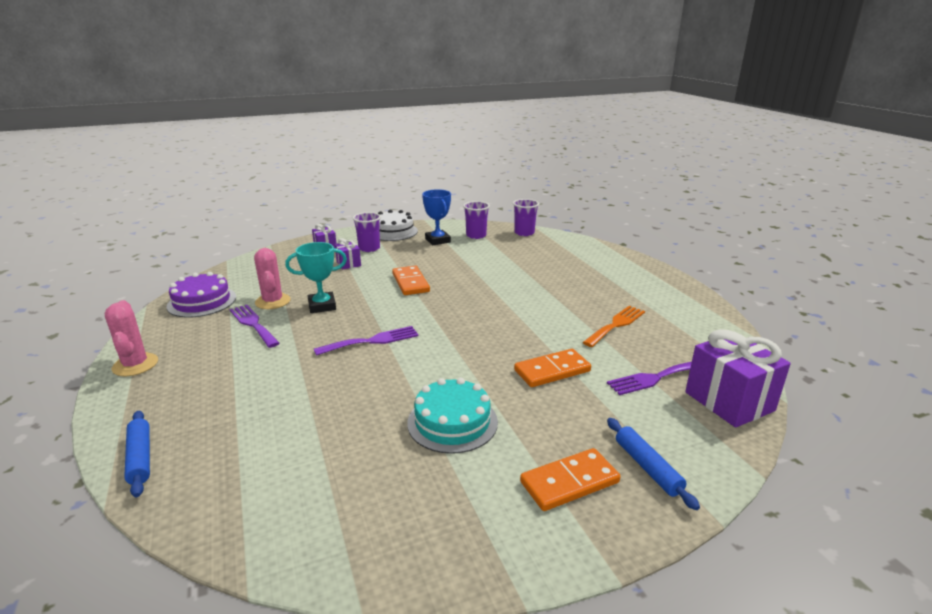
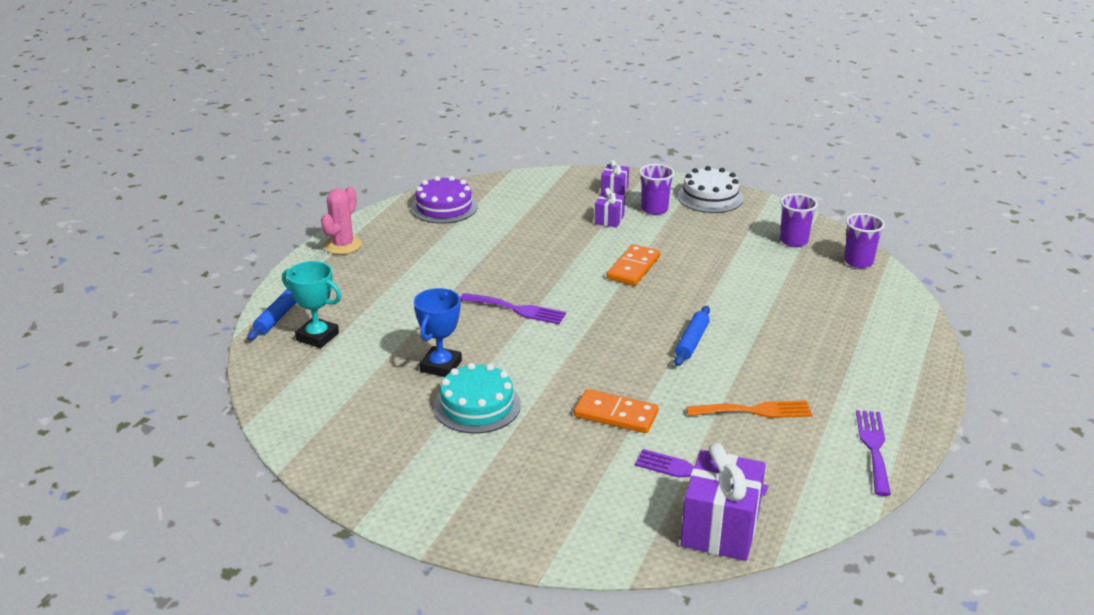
camera: 45 degrees right, 5 degrees up
(253, 324) = (453, 248): purple fork -> purple fork (873, 448)
(273, 301) = (494, 232): pink cactus -> none
(322, 306) = (525, 256): turquoise trophy -> turquoise trophy (317, 337)
(437, 240) = (740, 229): blue trophy -> blue trophy (441, 366)
(569, 482) = (486, 491): orange domino -> none
(647, 467) = (555, 520): blue rolling pin -> blue rolling pin (692, 341)

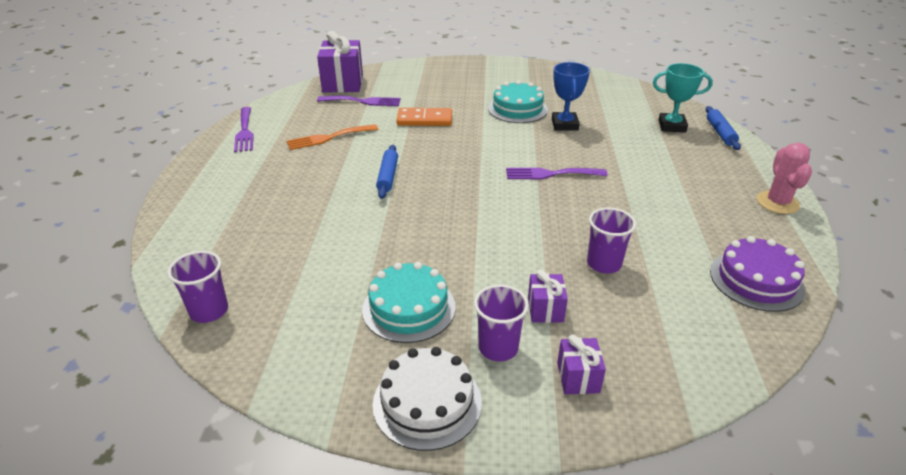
camera: 160 degrees right, 5 degrees up
(633, 268) = (474, 240): orange domino -> none
(706, 237) = (409, 308): none -> turquoise cake
(793, 241) = (292, 330): purple cup -> purple cup (604, 264)

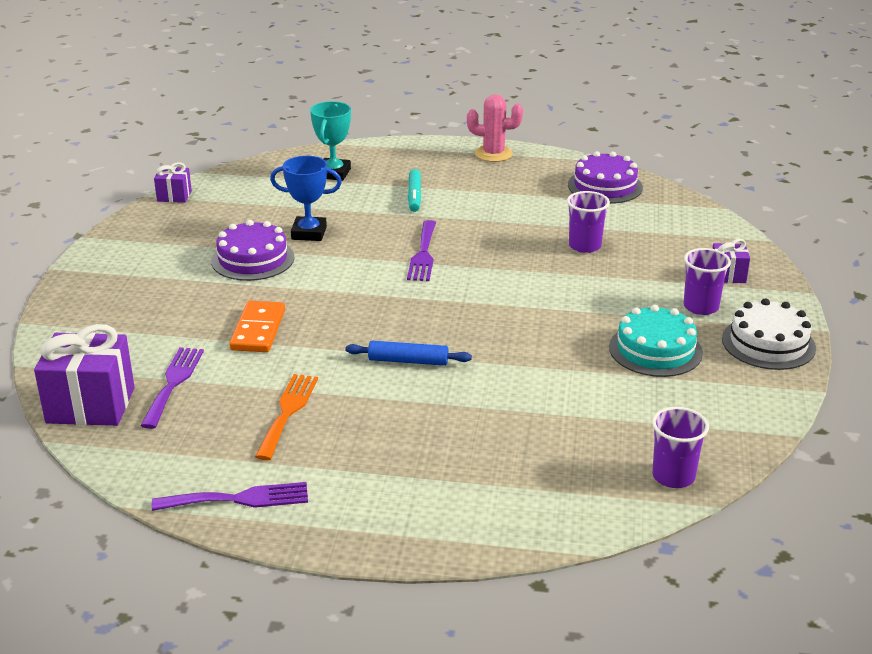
camera: 85 degrees left, 5 degrees down
(328, 138) = (288, 412): orange fork -> orange fork turned 150 degrees counterclockwise
(517, 109) = (253, 259): turquoise cake -> purple cake
(545, 309) = (650, 281): purple gift -> purple gift (174, 196)
(654, 164) = (414, 196): none -> turquoise marker
(720, 133) = (356, 152): blue rolling pin -> none

